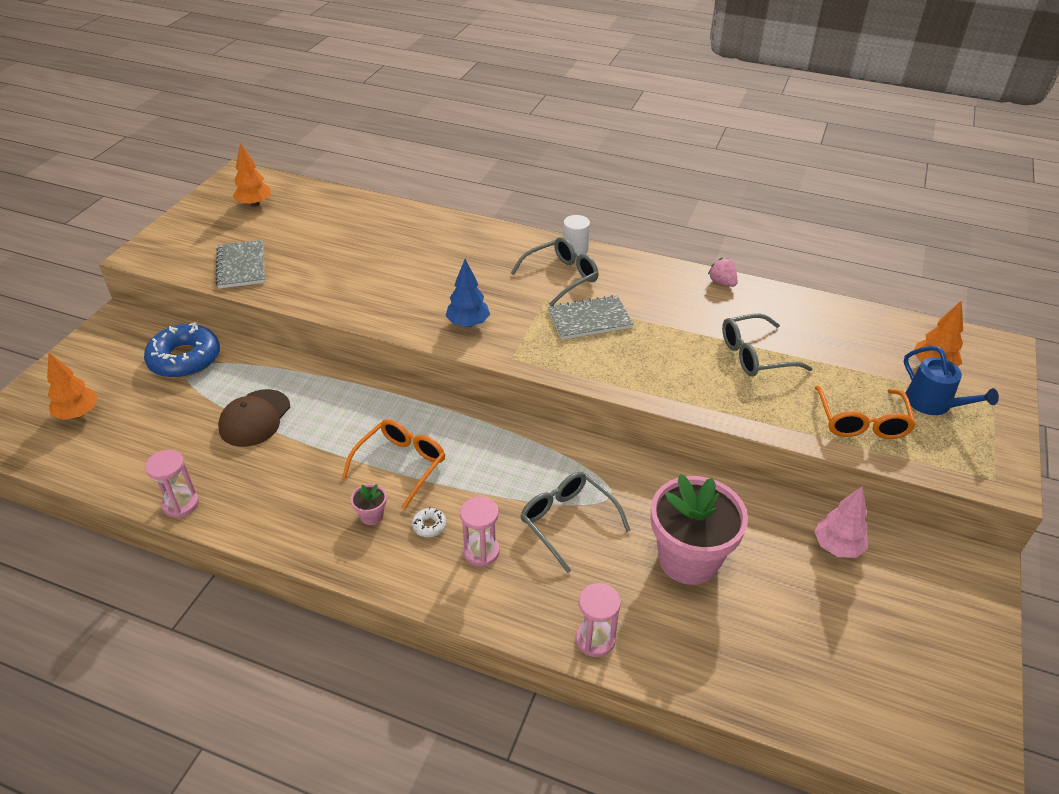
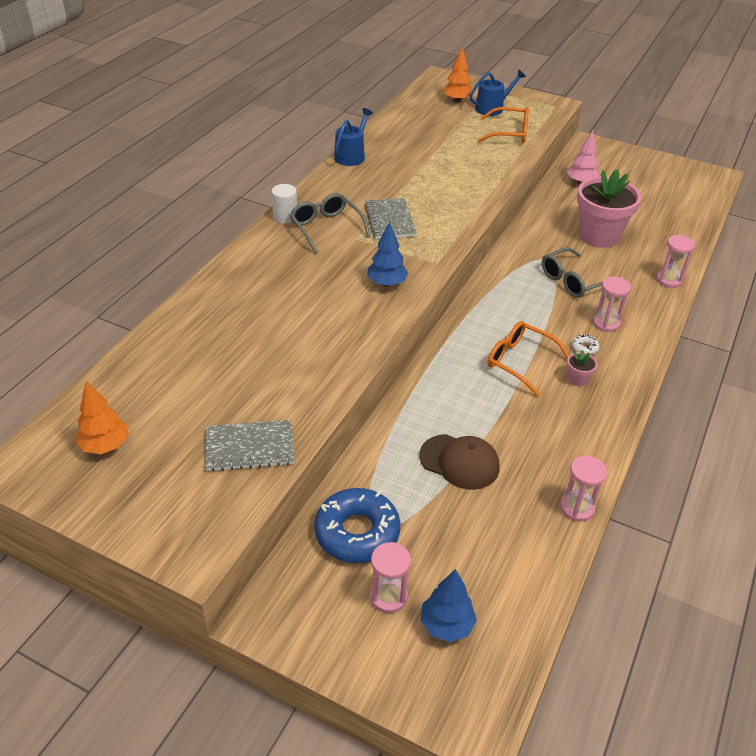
camera: 85 degrees left, 0 degrees up
(78, 414) = (446, 625): orange tree -> blue tree
(116, 380) = (388, 596): none -> pink hourglass
(722, 282) = (351, 156): pink strawberry -> blue watering can
(754, 355) = (441, 157): grey glasses -> none

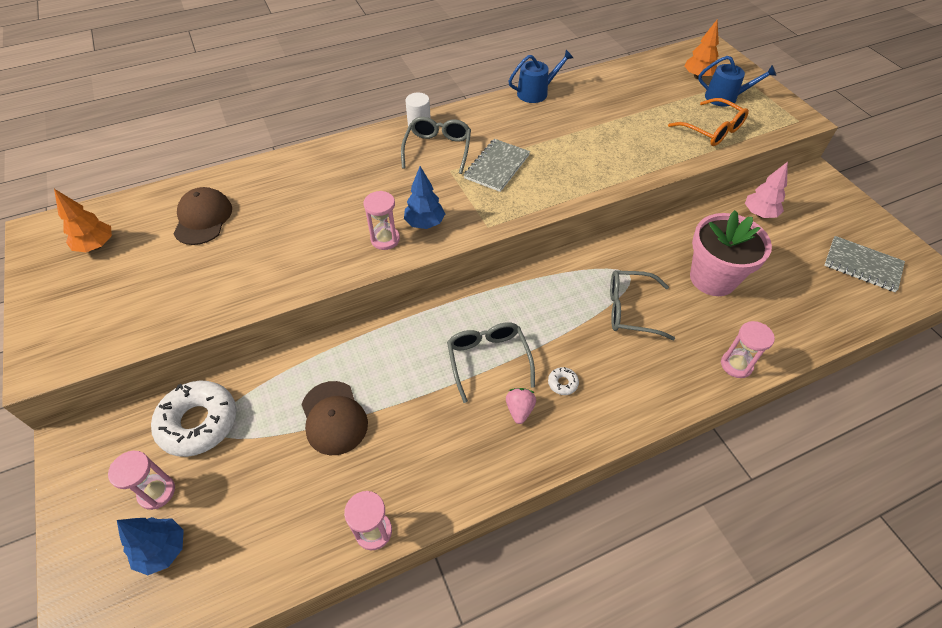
camera: 40 degrees right, 10 degrees up
(185, 372) = (203, 219): none -> brown cap
(250, 447) = (168, 305): grey notebook -> grey notebook (862, 265)
(357, 532) = (198, 422): blue donut -> white donut
(520, 362) = (488, 360): orange glasses -> grey glasses
(577, 379) = (519, 410): pink flower pot -> pink strawberry
(606, 323) = (613, 371): pink hourglass -> pink hourglass (385, 239)

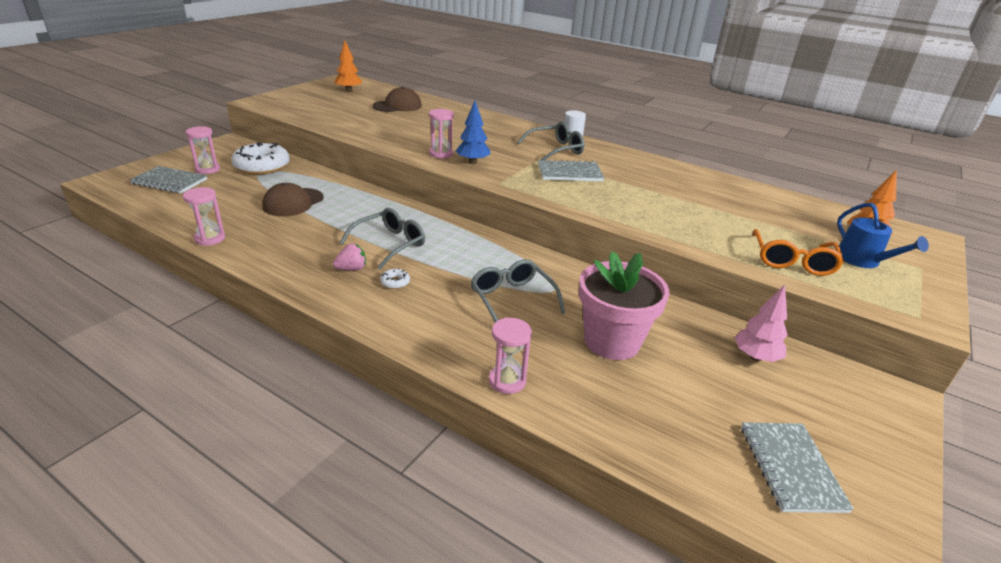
camera: 55 degrees right, 20 degrees down
(163, 550) = (170, 181): blue tree -> grey notebook
(536, 92) = (685, 169): blue watering can -> none

